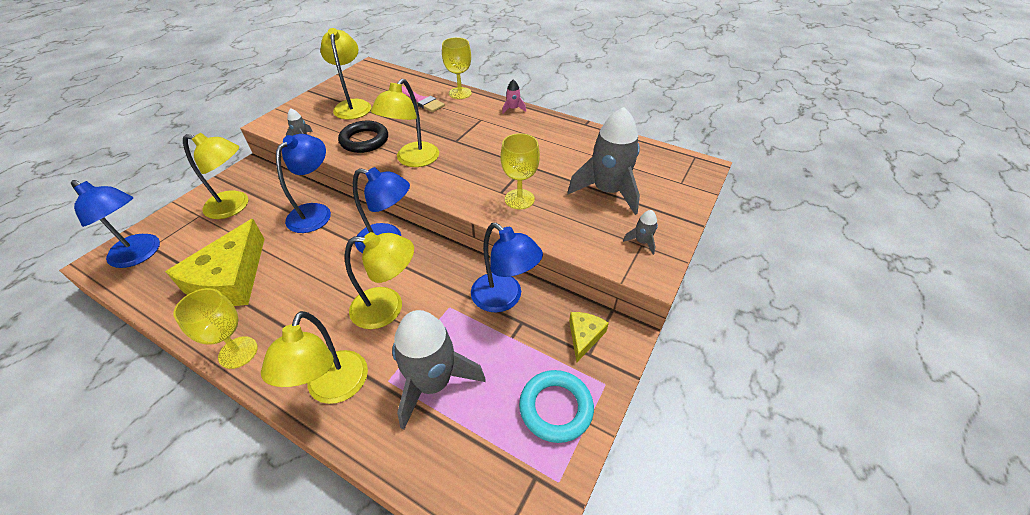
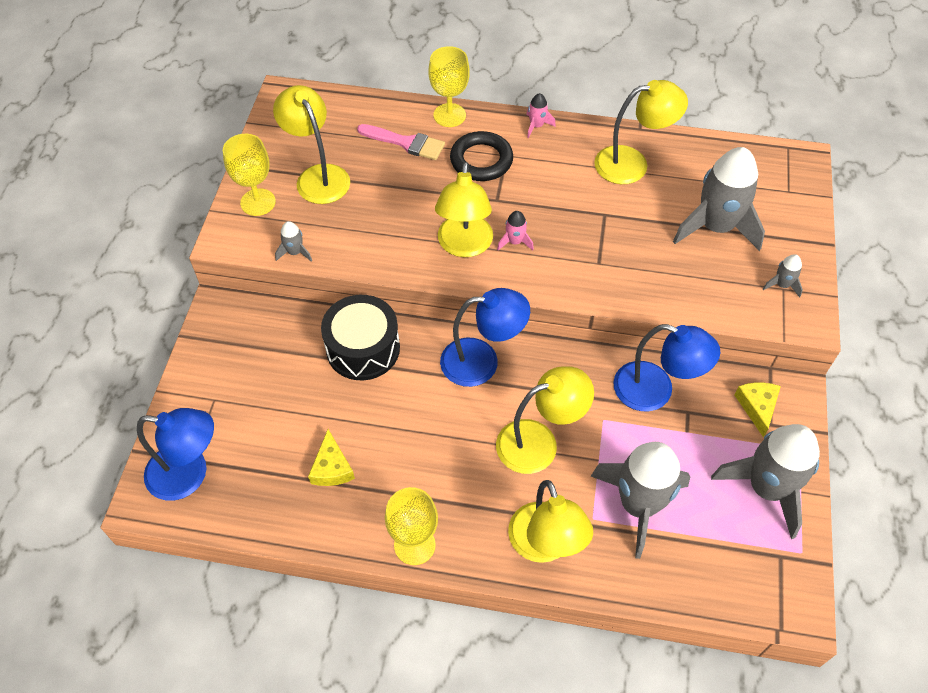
camera: 20 degrees left, 10 degrees up
(230, 279) = (331, 467): yellow cheese -> yellow cheese, size x0.48
(235, 206) = (250, 372): yellow lamp -> yellow lamp (632, 163)
(315, 212) = (363, 348): blue lamp -> black drum
(364, 140) = (380, 232): black ring -> black ring (481, 160)
(449, 166) = (515, 242): none -> pink rocket
(519, 199) = (625, 267): yellow goblet -> yellow goblet (258, 202)
(555, 408) = (766, 488): turquoise ring -> grey rocket

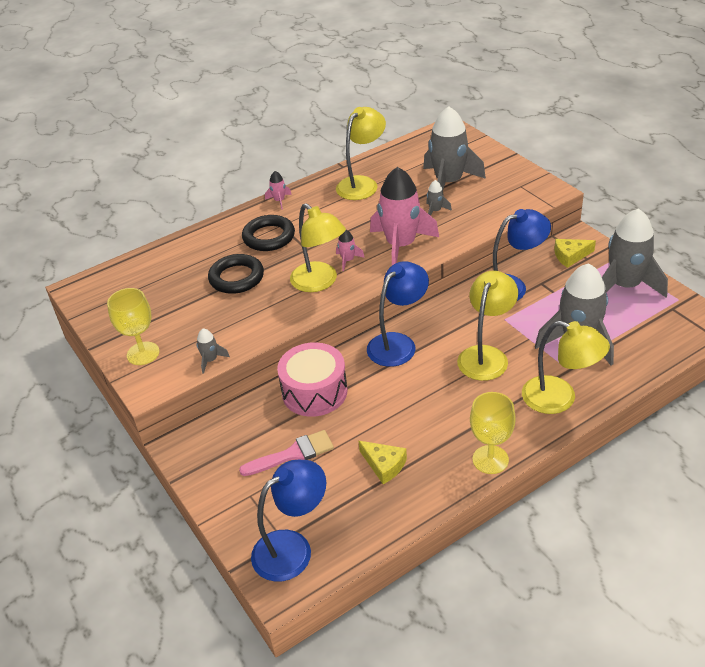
camera: 40 degrees left, 15 degrees down
(318, 176) = (168, 312): yellow lamp -> none
(363, 348) = (314, 392): black drum -> pink drum
(406, 143) = (205, 259): pink brush -> pink brush (293, 454)
(406, 184) = (236, 278): none -> black ring
(449, 115) = (215, 228): yellow goblet -> none
(579, 264) = (401, 246): none -> pink rocket
(757, 407) = (570, 256): yellow cheese -> yellow cheese turned 60 degrees counterclockwise
(782, 285) = (517, 185): grey rocket -> grey rocket (435, 211)

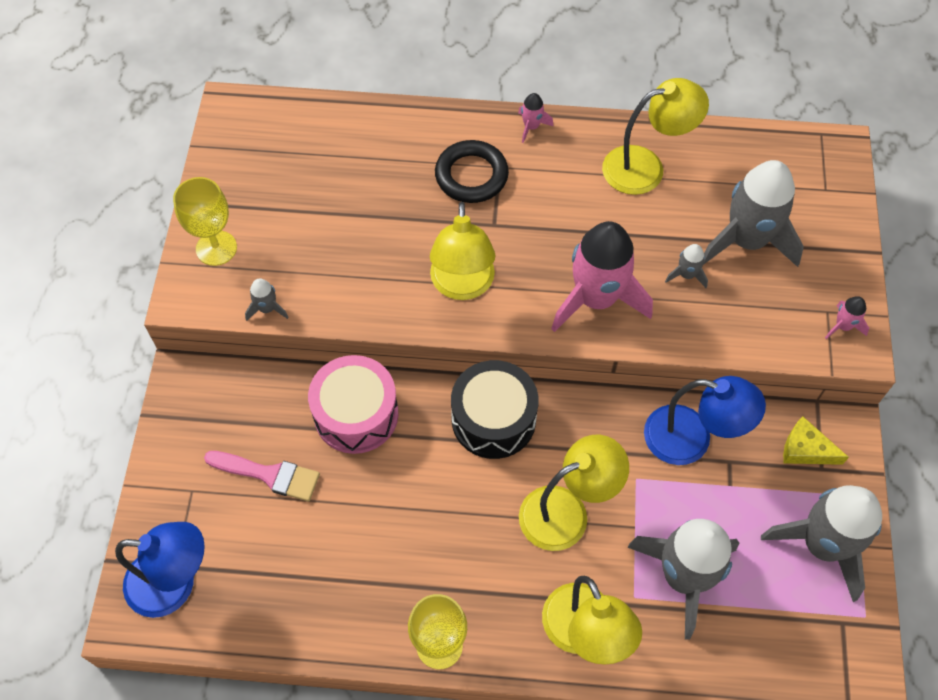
camera: 35 degrees right, 20 degrees up
(236, 278) = (387, 212): black ring -> none
(348, 260) = (520, 276): pink rocket -> pink rocket (843, 326)
(384, 465) = (336, 562): yellow cheese -> none
(398, 343) = (493, 419): blue lamp -> black drum

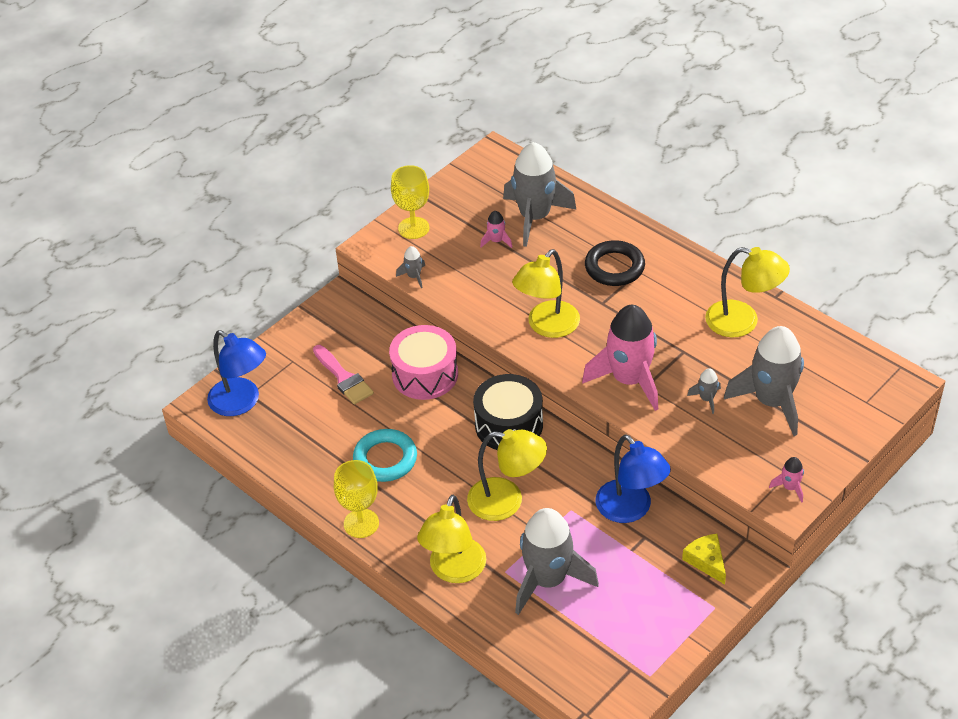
camera: 40 degrees right, 15 degrees down
(399, 546) = (385, 459): none -> turquoise ring
(531, 127) = (684, 258): pink rocket -> pink rocket (496, 241)
(822, 545) = (661, 620): grey rocket -> grey rocket (535, 217)

